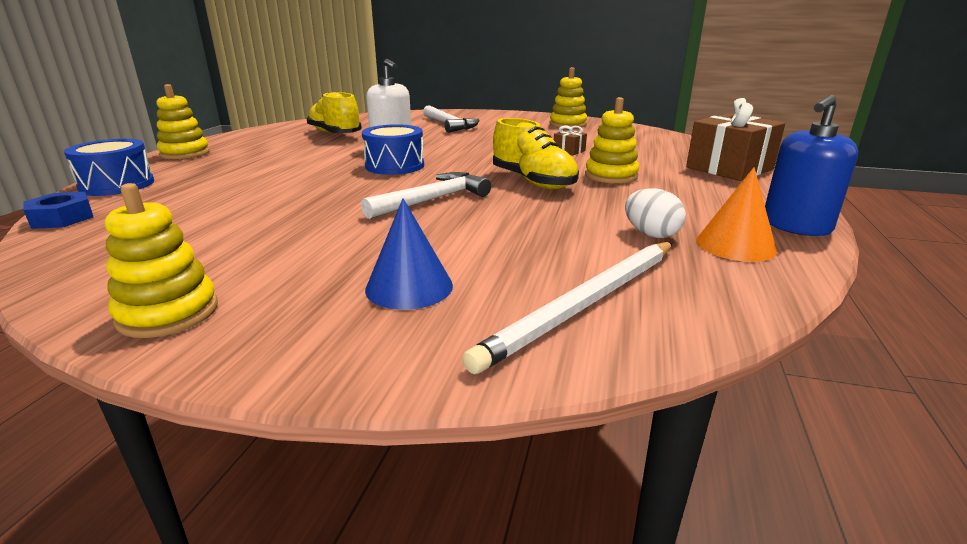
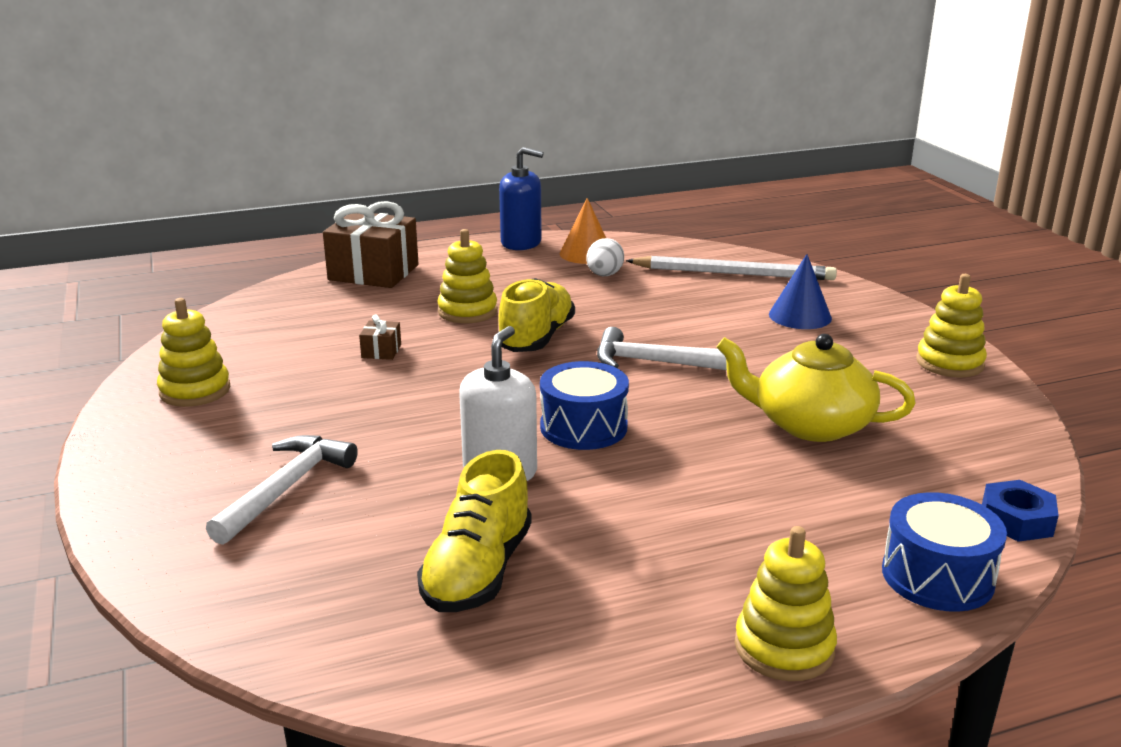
camera: 125 degrees left, 0 degrees up
(263, 211) = (810, 424): none -> yellow teapot

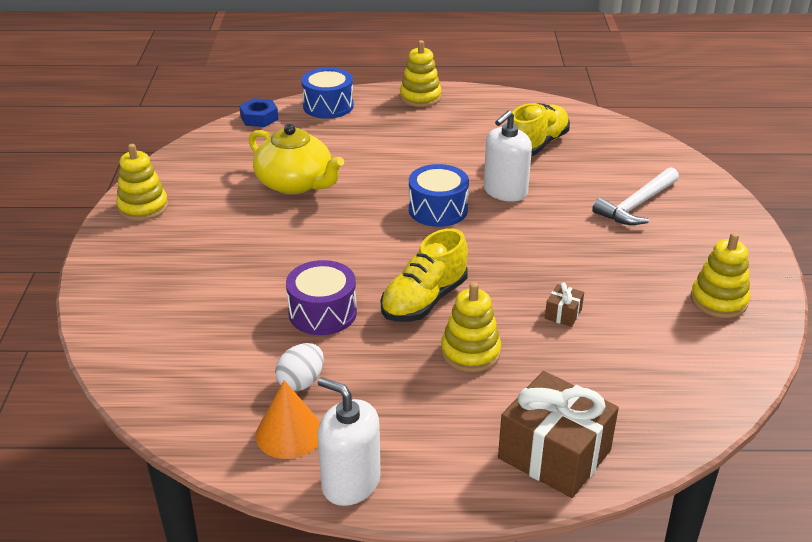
camera: 160 degrees left, 10 degrees up
(521, 243) = (351, 482): blue soap dispenser -> white soap dispenser
(631, 314) = (322, 313): none -> purple drum
(657, 363) = (347, 252): white hammer -> none
(734, 273) = (170, 351): white pencil -> none
(800, 316) = (184, 277): blue cone -> none

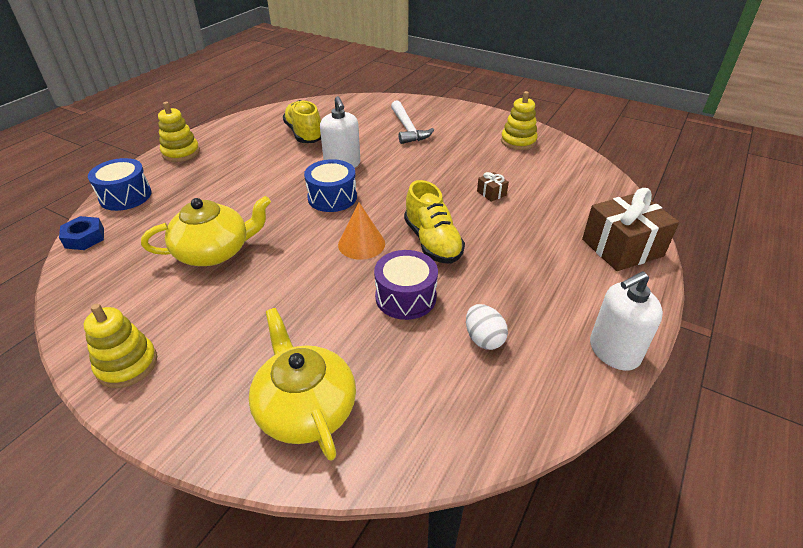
camera: 60 degrees left, 5 degrees up
(153, 308) = (305, 408): none -> yellow teapot
(289, 433) = (542, 367): orange cone -> orange cone (361, 244)
(470, 352) = (504, 243): yellow stacking toy -> none

